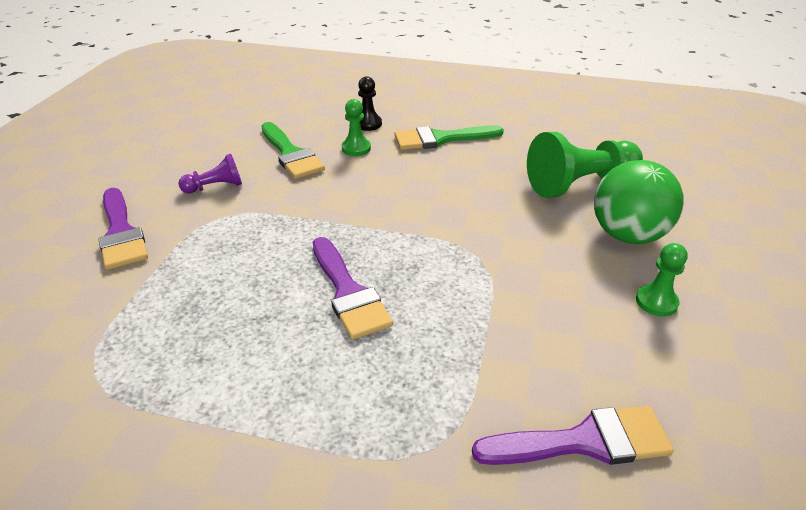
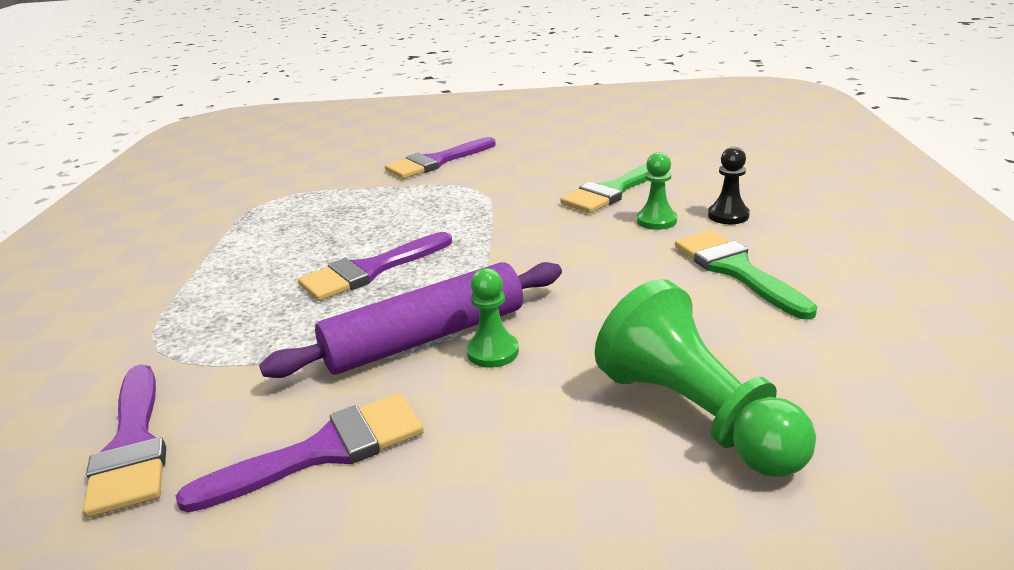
camera: 80 degrees right, 10 degrees down
(215, 187) = (525, 175): purple pawn -> none
(473, 268) = (426, 337): none -> purple rolling pin
(599, 324) = (323, 451): none -> purple brush
(627, 235) = (555, 479): green ball -> none
(656, 302) = (376, 514): green pawn -> green pawn (493, 352)

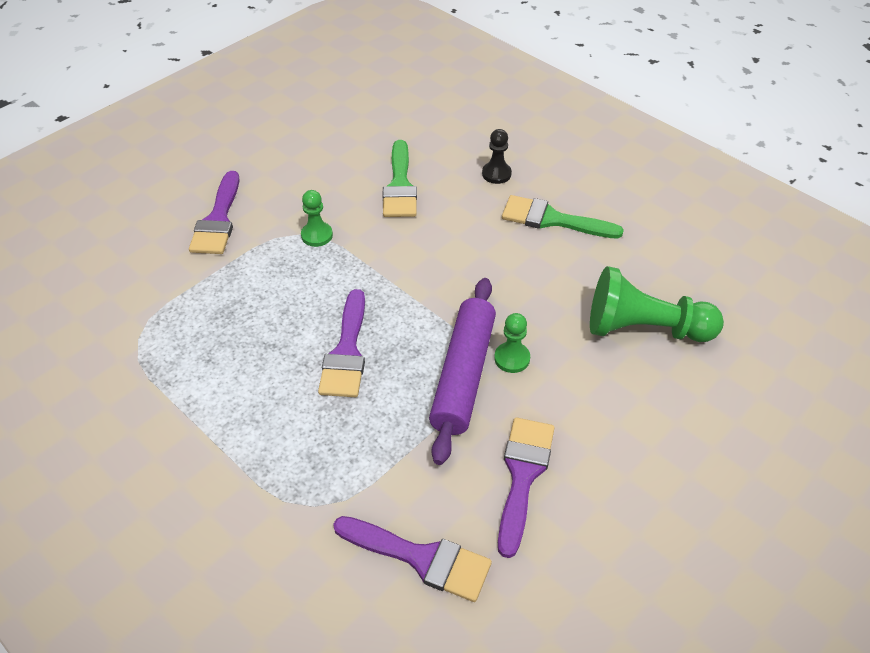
camera: 50 degrees left, 20 degrees up
(656, 221) = (462, 201): green pawn -> green pawn (317, 235)

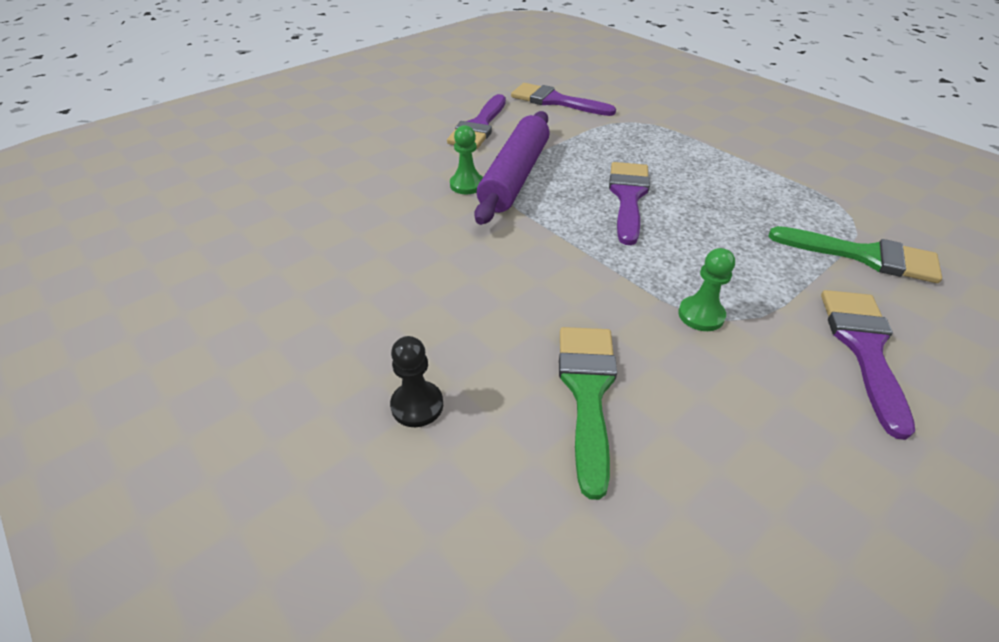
camera: 175 degrees left, 5 degrees down
(552, 219) = (360, 317): green brush -> green brush (863, 256)
(644, 329) = (325, 199): green pawn -> none

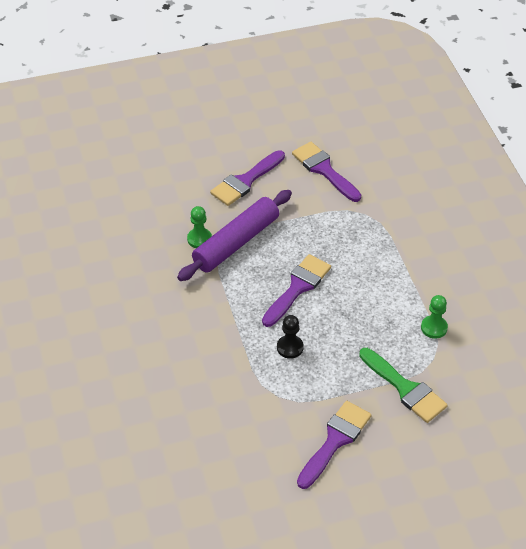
camera: 25 degrees right, 5 degrees up
(417, 405) = (85, 380): black pawn -> black pawn (290, 347)
(588, 392) = (170, 406): green brush -> none
(701, 315) = (265, 388): green pawn -> green pawn (434, 328)

